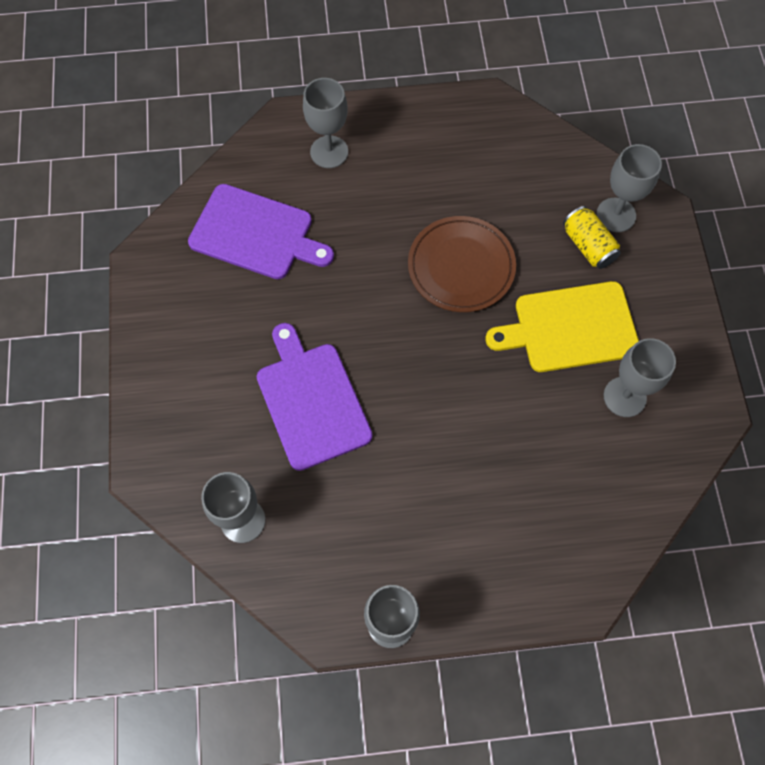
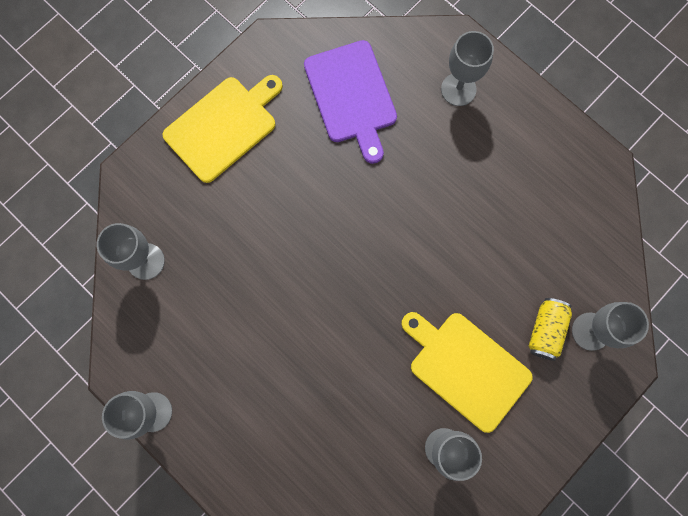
camera: 50 degrees right, 10 degrees up
(181, 355) = (224, 126): none -> yellow cutting board
(311, 400) = (261, 235): purple cutting board -> none
(461, 267) = (447, 253): brown plate -> none

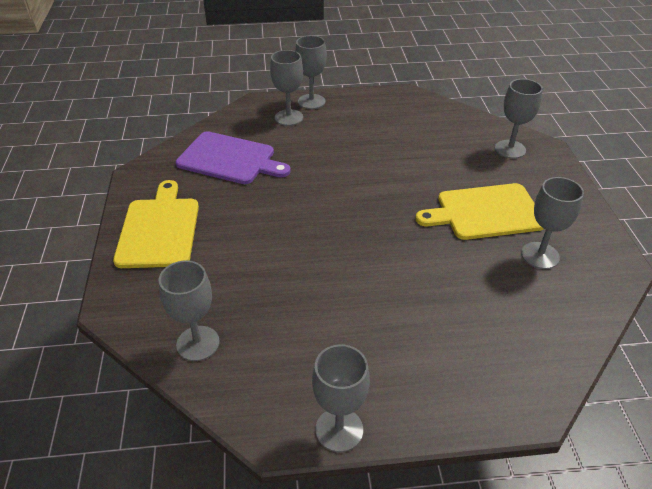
camera: 50 degrees left, 35 degrees down
(504, 86) = (311, 101): none -> grey goblet
(545, 330) = (491, 165): yellow can -> none

